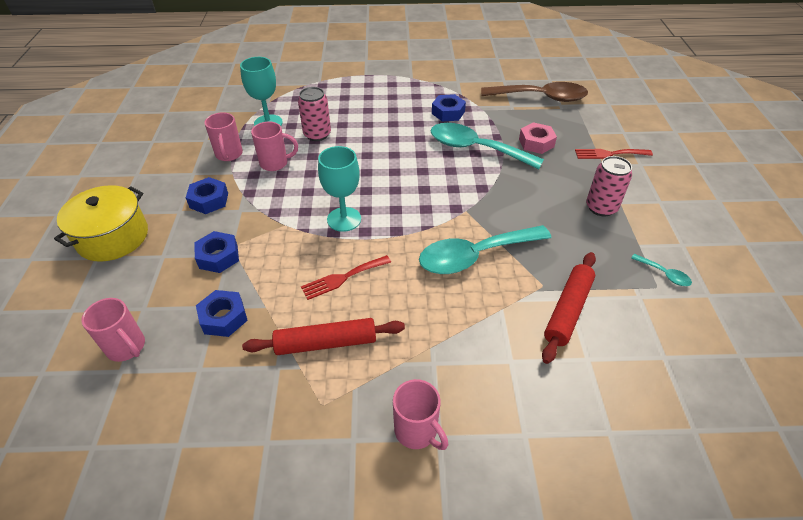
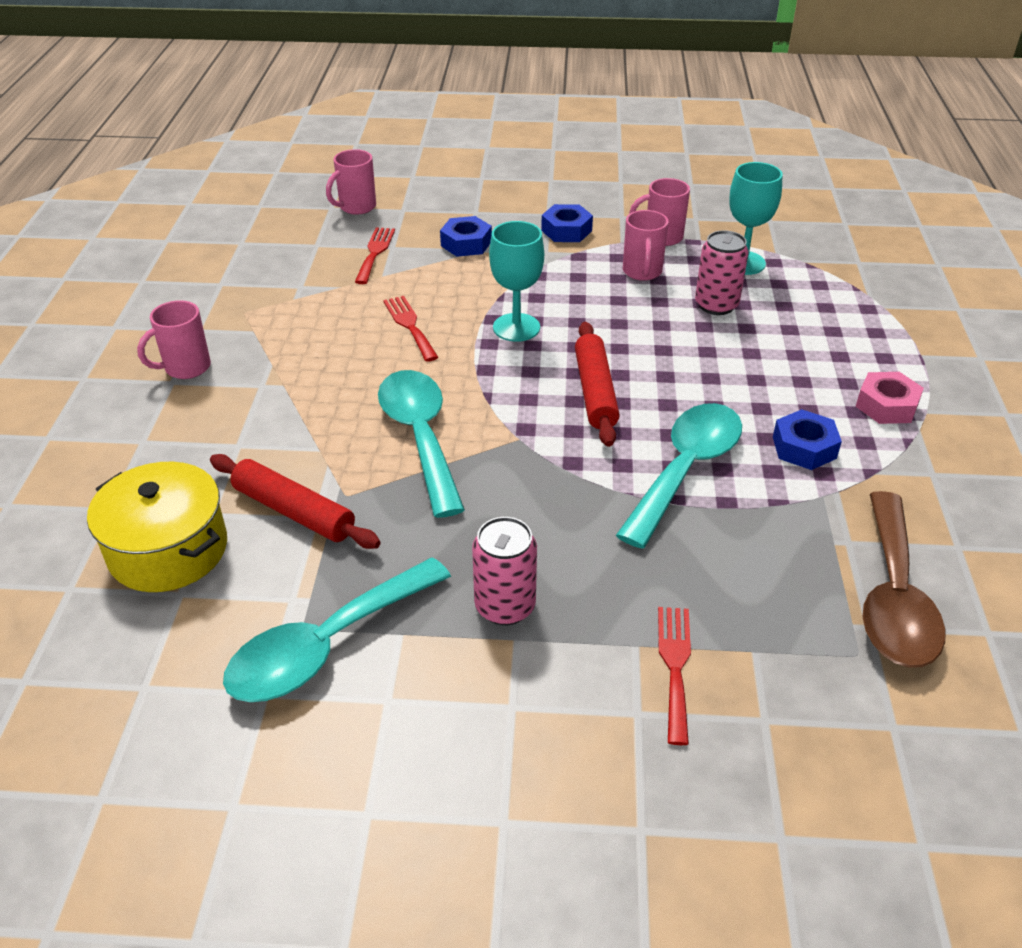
camera: 95 degrees right, 5 degrees down
(113, 237) = (510, 182): yellow pot -> yellow pot (168, 550)
(223, 318) = (375, 253): blue nut -> red fork
(326, 343) = (318, 314): red rolling pin -> red rolling pin (595, 391)
(536, 143) = (710, 555): pink nut -> pink nut (886, 405)
(664, 274) = (326, 646): turquoise spoon -> turquoise spoon, size x2.43

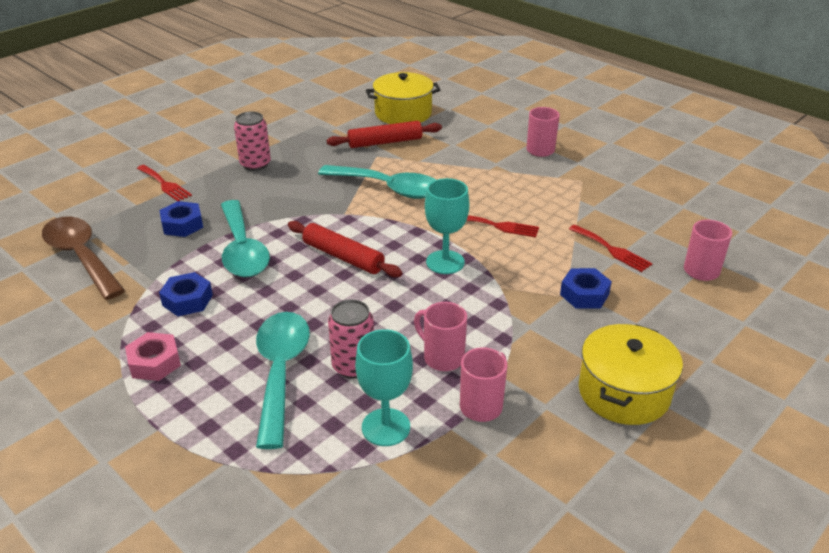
camera: 130 degrees right, 5 degrees down
(326, 646) = (301, 126): turquoise spoon -> turquoise spoon (281, 371)
(563, 195) = (623, 392): none -> yellow pot
(566, 230) = (553, 356): blue nut -> blue nut (182, 225)

